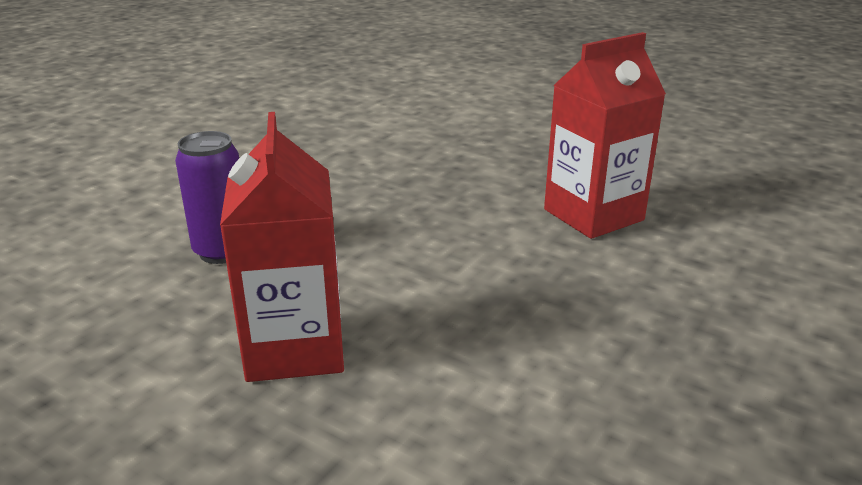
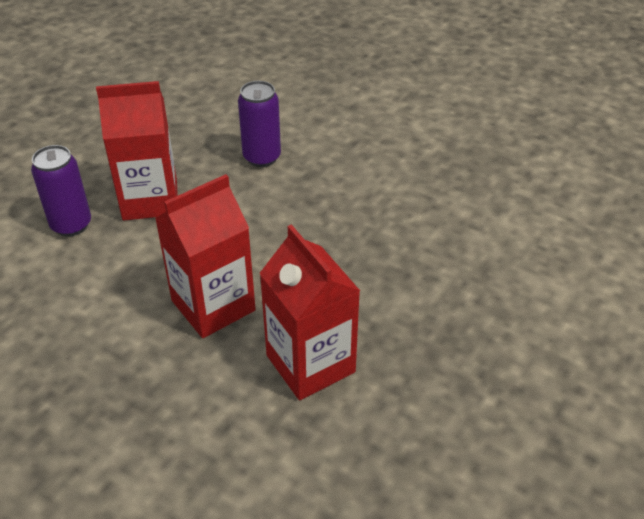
camera: 90 degrees right, 15 degrees up
(346, 436) = (71, 225): none -> purple can
(521, 277) = (213, 305): none -> red carton

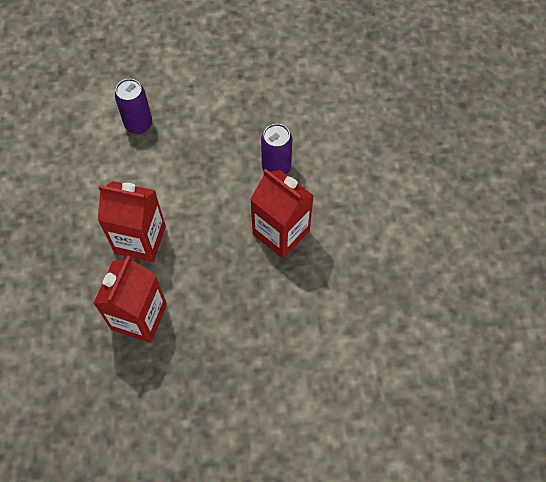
camera: 50 degrees right, 20 degrees up
(150, 200) = (189, 143): red carton -> red carton (281, 232)

